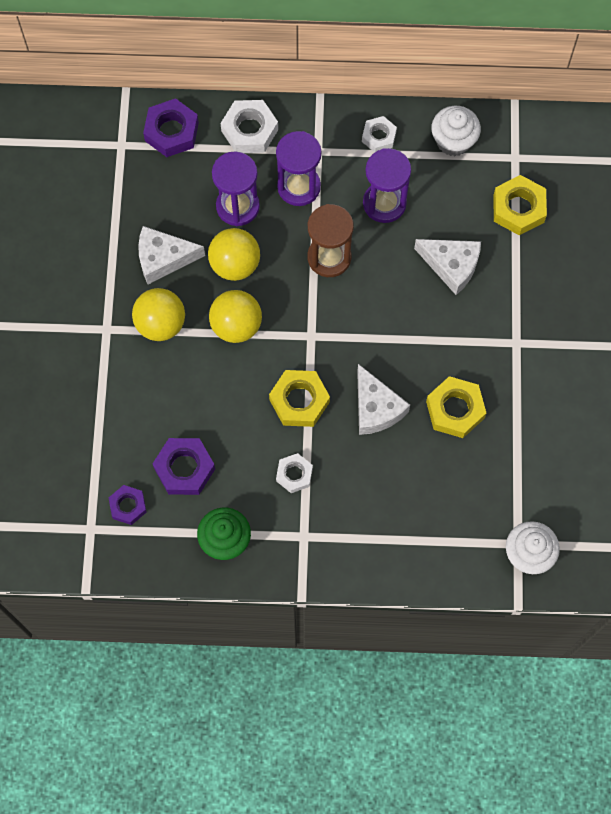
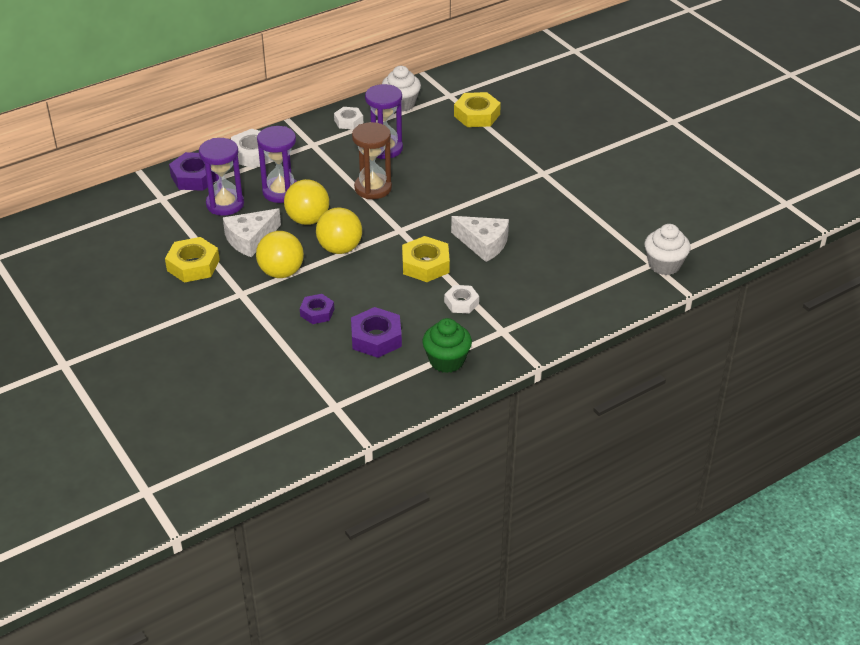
camera: 35 degrees left, 30 degrees down
(128, 506) = (352, 379): purple nut -> purple nut (317, 312)
(299, 187) = (316, 165): purple hourglass -> purple hourglass (225, 204)
(451, 265) = (461, 157): white cheese -> none
(455, 410) = (538, 220): yellow nut -> yellow nut (193, 265)

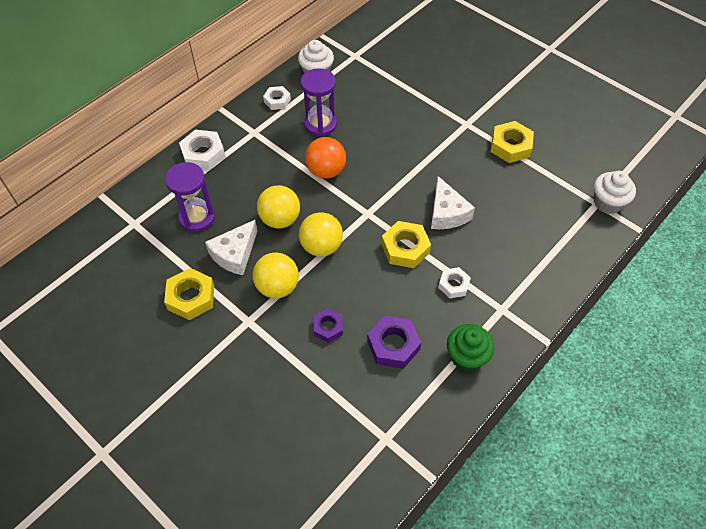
camera: 15 degrees left, 15 degrees up
(195, 177) = (157, 192): purple nut -> none
(281, 192) = (244, 192): purple hourglass -> none
(373, 188) = (326, 171): brown hourglass -> orange ball
(477, 115) = (386, 72): yellow nut -> yellow nut (510, 146)
(483, 244) = (447, 213): white cheese -> white cheese turned 60 degrees clockwise

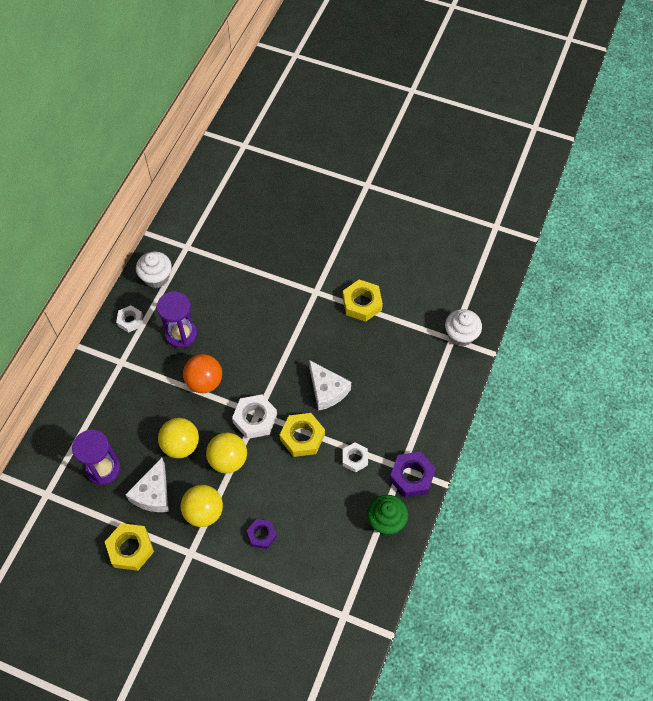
camera: 20 degrees left, 5 degrees up
(203, 154) = (82, 401): white nut -> white nut (255, 419)
(393, 345) = (322, 532): purple nut -> purple nut (412, 476)

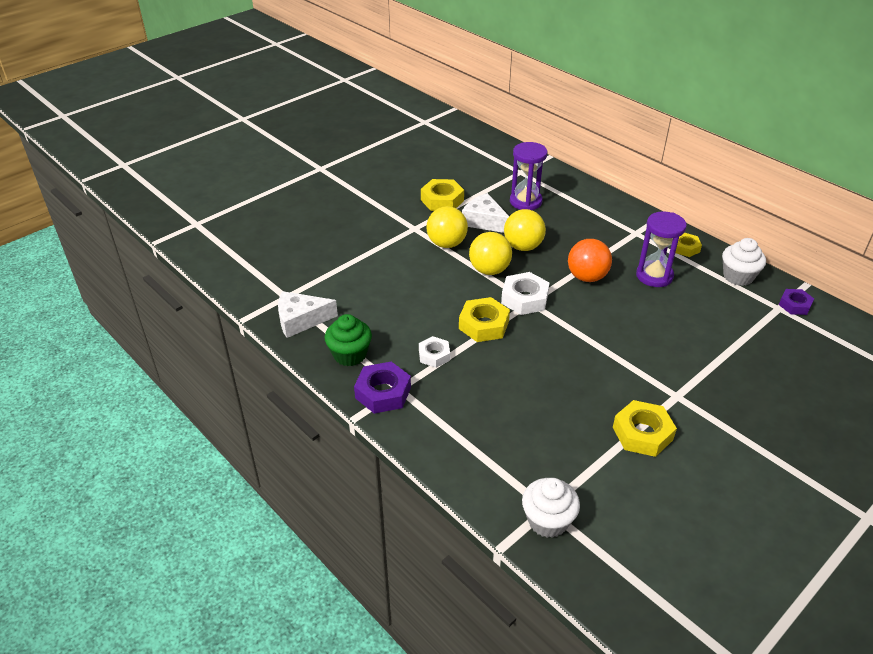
camera: 115 degrees right, 20 degrees down
(130, 320) = (685, 248): white nut -> yellow nut
(262, 535) = (400, 270): purple nut -> purple nut (794, 305)
(327, 390) = (530, 361): white cheese -> white cheese (301, 320)

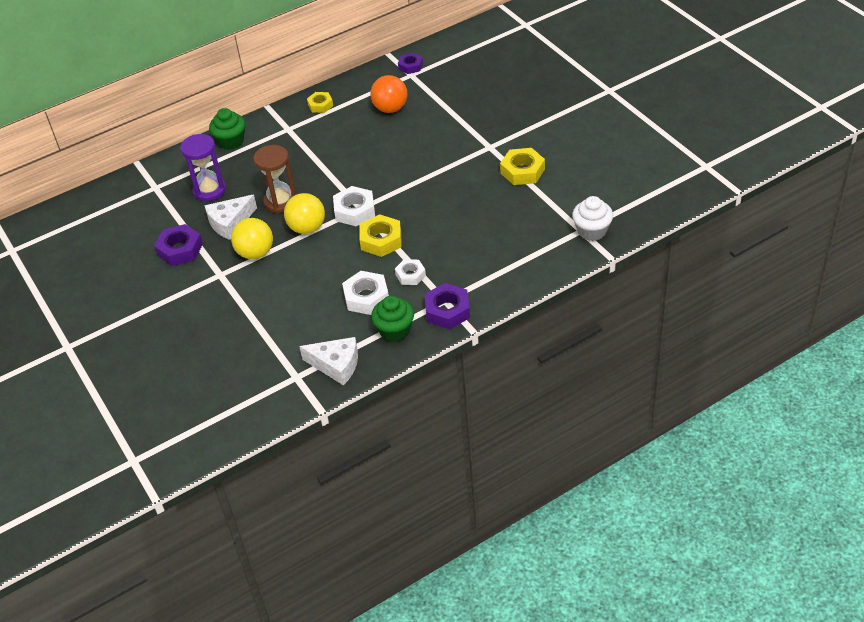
camera: 75 degrees left, 5 degrees up
(301, 320) = (336, 365): white cheese -> white cheese turned 75 degrees counterclockwise
(396, 327) = (366, 297): none -> white nut
(442, 200) = (180, 250): yellow nut -> purple nut
(523, 246) = (280, 202): yellow ball -> brown hourglass
(587, 277) = (338, 169): orange ball -> orange ball (390, 108)
(600, 201) = (231, 141): none -> green cupcake
(654, 276) = (351, 130): purple hourglass -> none
(738, 276) = (367, 85): white cupcake -> none

